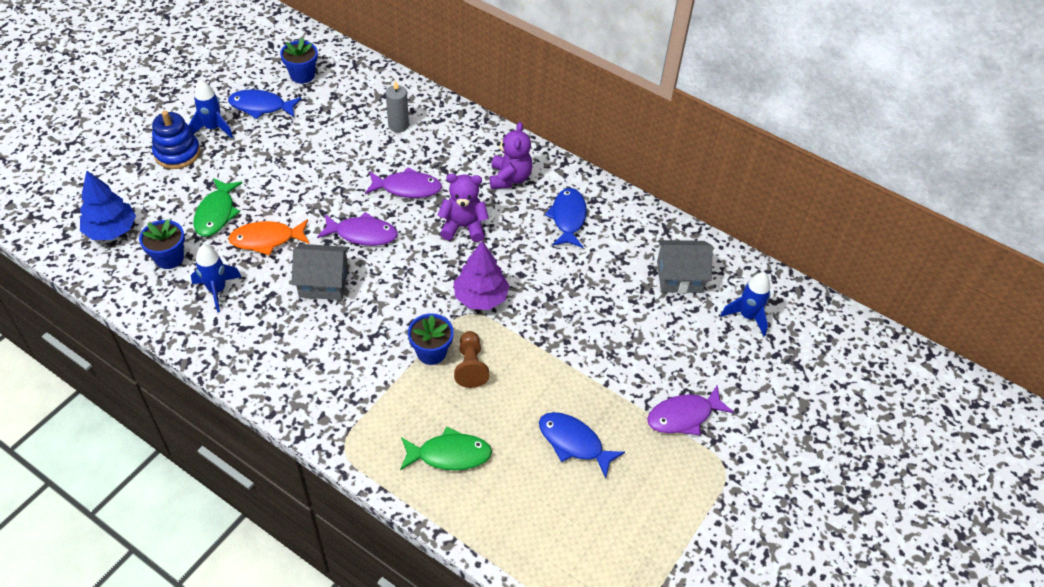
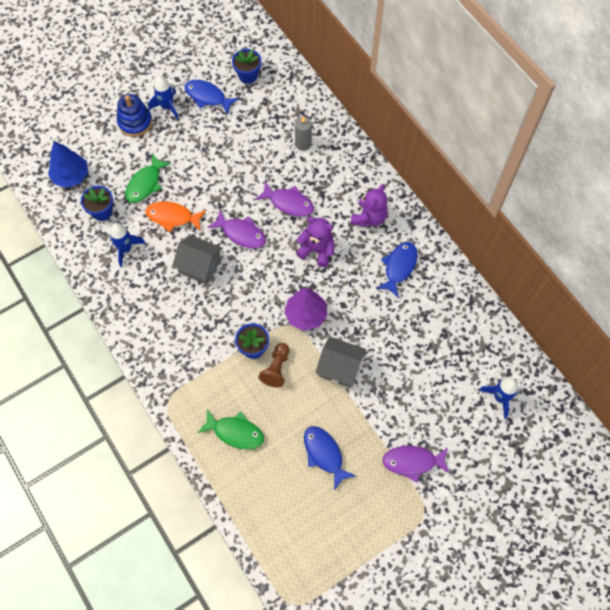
camera: 25 degrees right, 15 degrees up
(679, 276) = (462, 346): grey house -> grey house (339, 367)

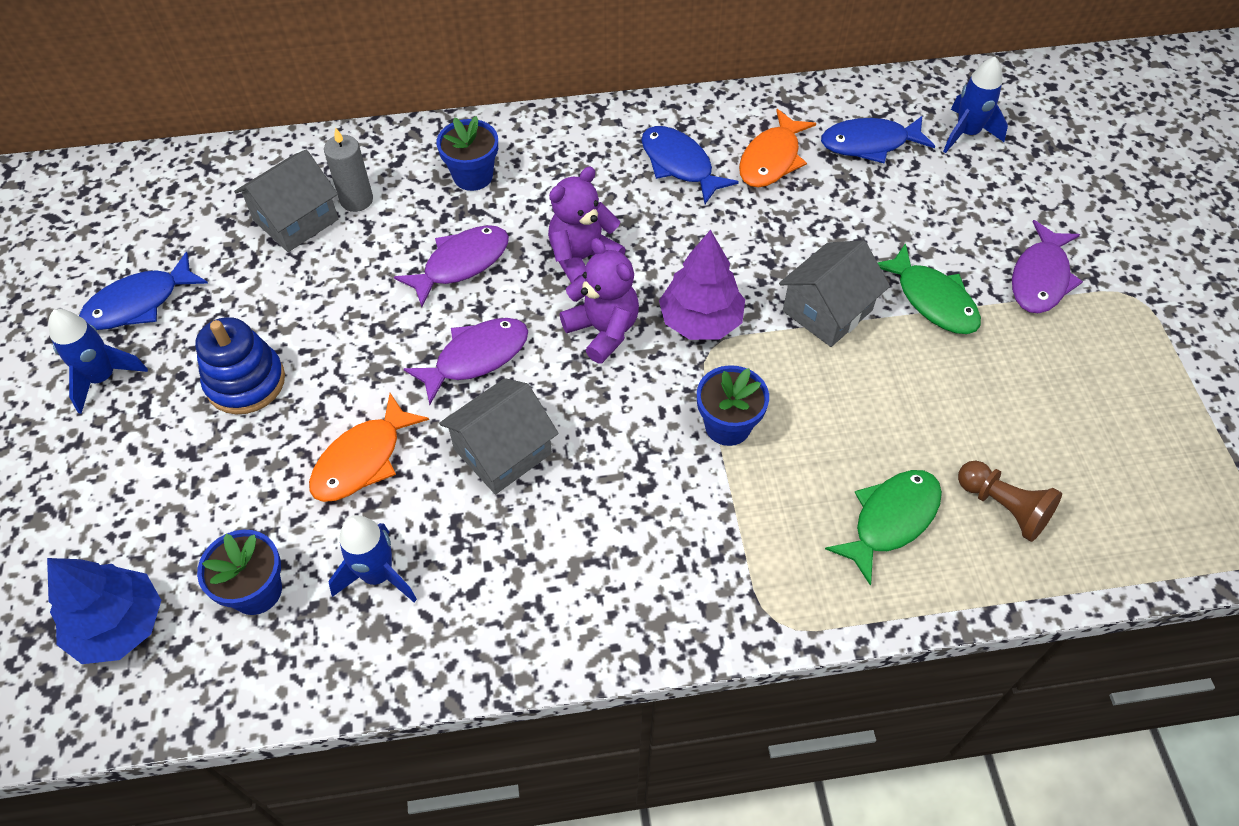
camera: 65 degrees left, 10 degrees down
(135, 122) = (90, 448): blue stacking toy -> blue stacking toy (245, 382)
(145, 184) = (250, 481): green fish -> green fish (932, 300)
(248, 75) = (148, 225): blue flower pot -> blue flower pot (473, 176)
(276, 368) = (787, 404): brown pawn -> brown pawn (1003, 507)
(279, 127) = (296, 220): none -> grey house
(324, 454) = (985, 394): blue fish -> blue fish (869, 144)
(369, 217) = (563, 167): purple teddy bear -> purple teddy bear (603, 330)
(426, 308) = (771, 159): none -> orange fish

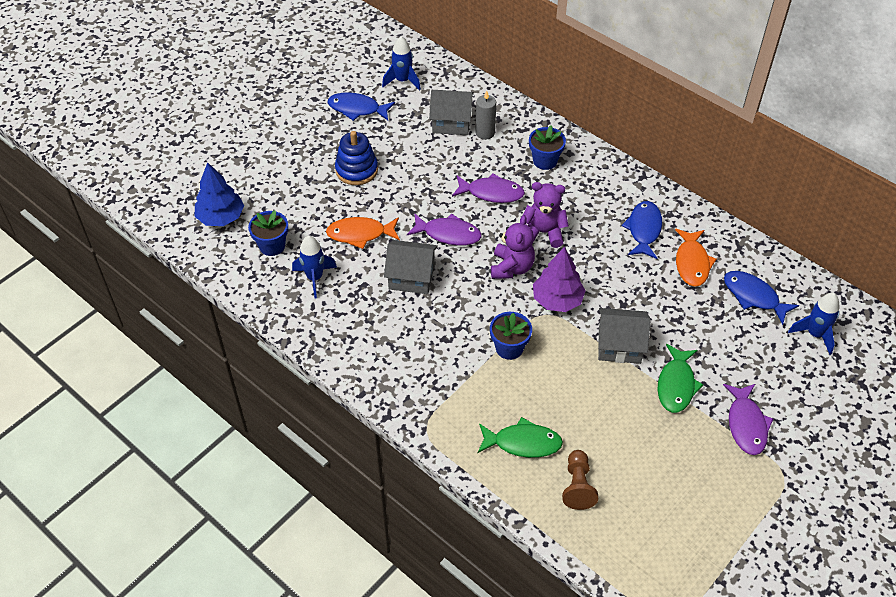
camera: 50 degrees right, 5 degrees down
(103, 378) = (313, 127): blue rocket -> blue rocket (402, 81)
(771, 159) = (692, 263): orange fish -> orange fish turned 75 degrees counterclockwise
(1040, 278) = (746, 424): purple fish -> purple fish turned 75 degrees counterclockwise

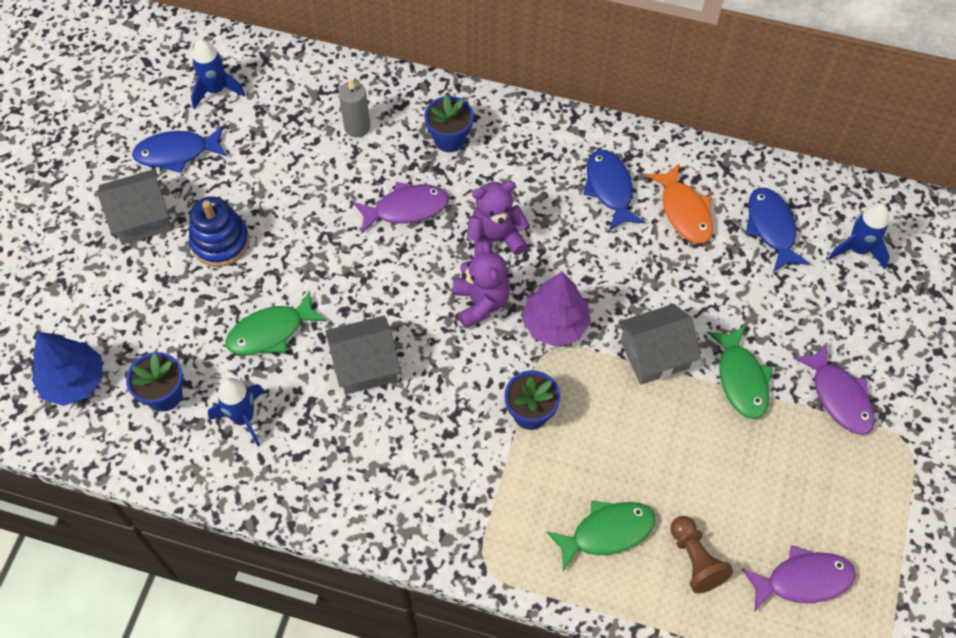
camera: 25 degrees left, 10 degrees up
(360, 234) = (270, 332): orange fish -> green fish
(448, 234) = (381, 287): purple fish -> purple fish (803, 580)
(451, 122) = (308, 127): grey house -> grey house (142, 218)
(753, 296) = (771, 228): blue fish -> blue fish turned 60 degrees clockwise

